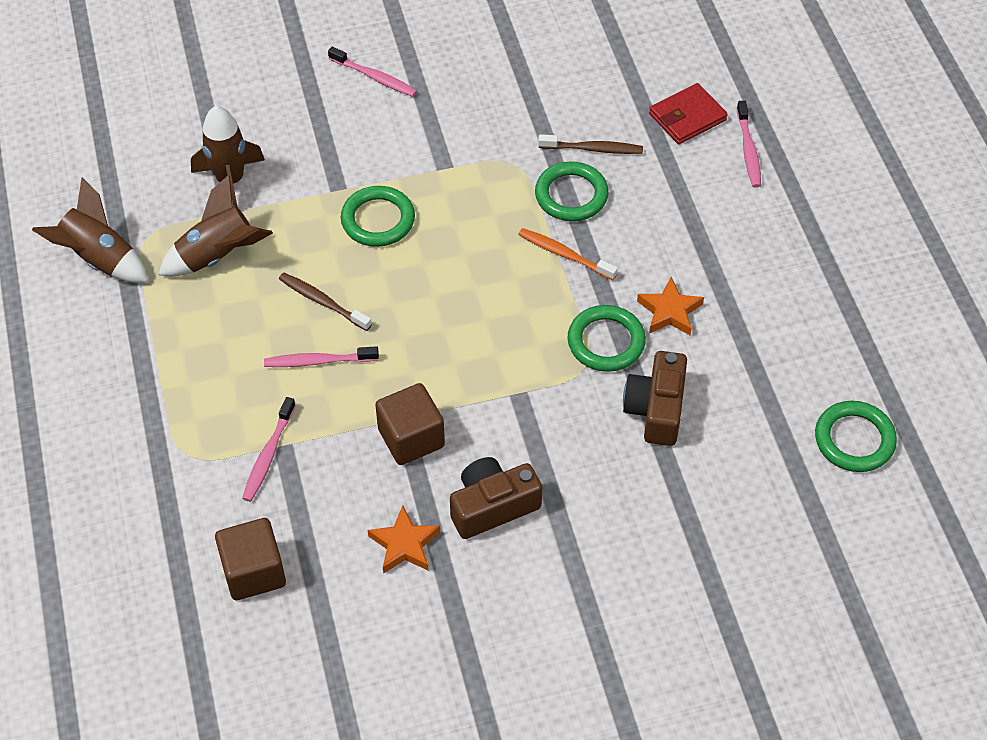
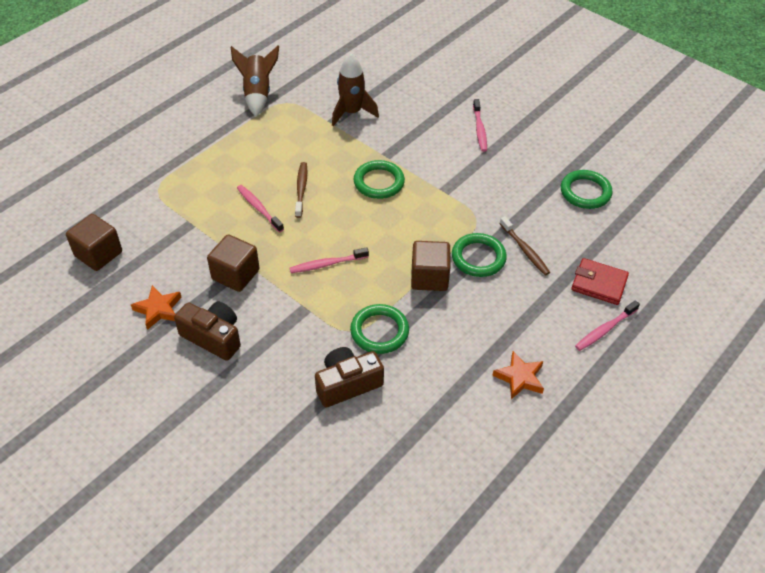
camera: 55 degrees right, 5 degrees down
(217, 256) = (297, 133): brown rocket -> none
(268, 455) = (180, 220): pink toothbrush -> pink toothbrush (327, 264)
(564, 254) = (429, 277): orange toothbrush -> brown cube
(669, 311) = (431, 353): orange star -> orange star (519, 378)
(854, 439) = (411, 515): green ring -> green ring (585, 192)

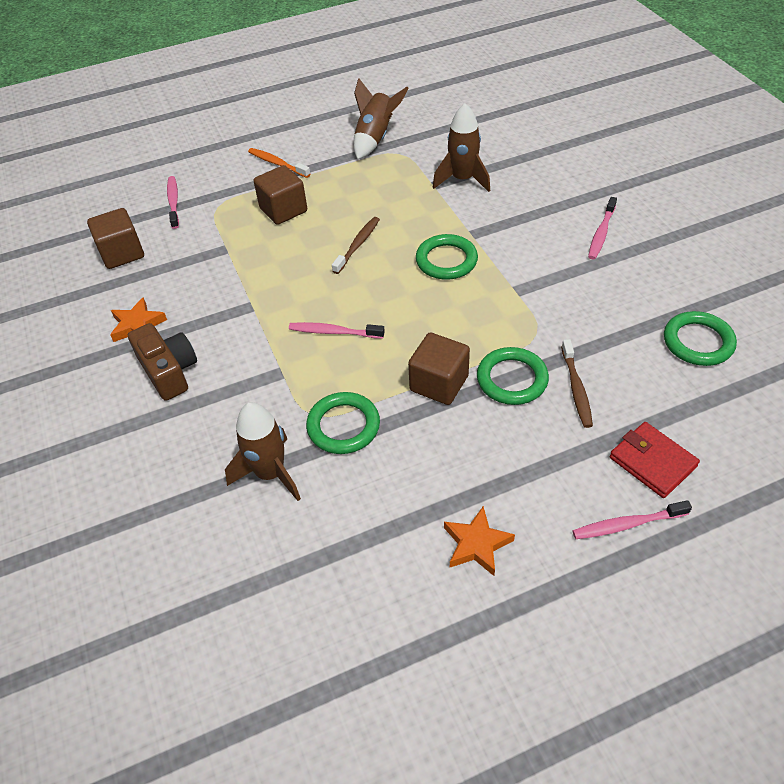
camera: 30 degrees right, 0 degrees up
(186, 137) = (277, 164): none -> orange toothbrush
(235, 274) = (234, 313): brown cube -> brown cube (283, 210)
(259, 208) = (301, 252): pink toothbrush -> pink toothbrush (173, 202)
(347, 384) = (270, 473): brown camera -> brown rocket

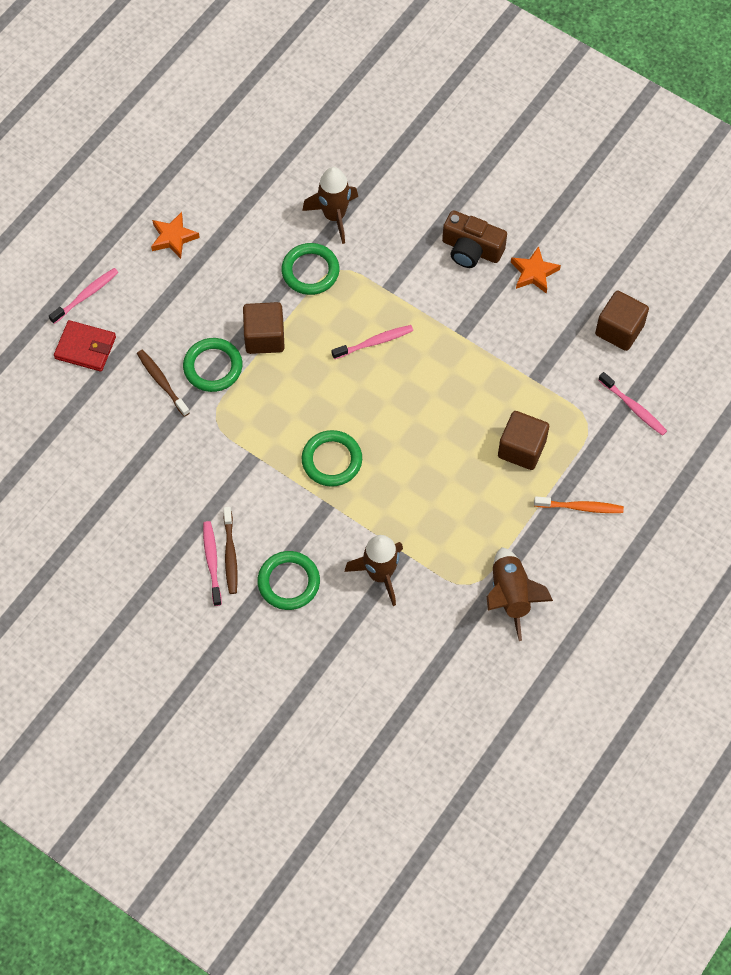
camera: 145 degrees right, 15 degrees up
(357, 245) = (421, 440): brown toothbrush -> brown toothbrush (230, 554)
(698, 342) = (86, 471): green ring -> green ring (288, 582)

